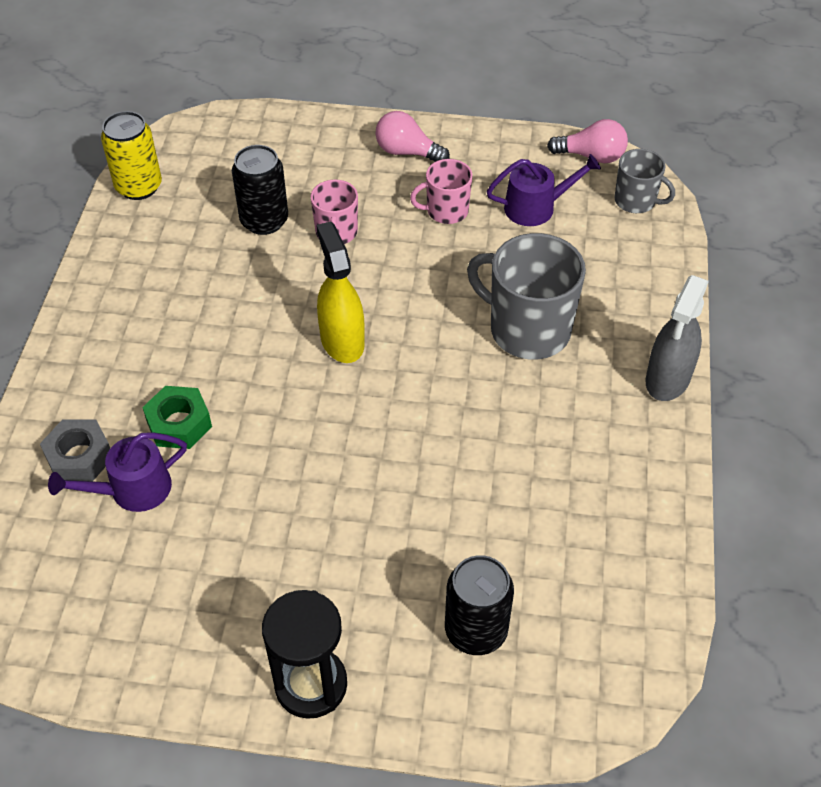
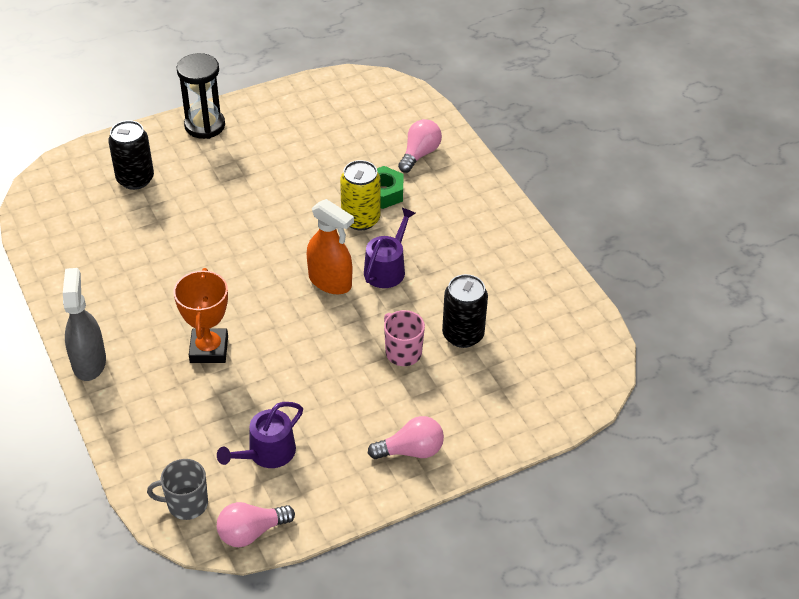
camera: 145 degrees right, 5 degrees down
(79, 457) = (419, 154): grey nut -> pink light bulb
(133, 490) = (374, 154): purple watering can -> purple watering can (387, 269)
(139, 187) = (578, 314): yellow can -> yellow can (360, 219)
(342, 341) = (330, 282): yellow spray bottle -> orange spray bottle
(446, 211) = (336, 412): pink mug -> none
(528, 330) = (209, 349): grey mug -> orange trophy

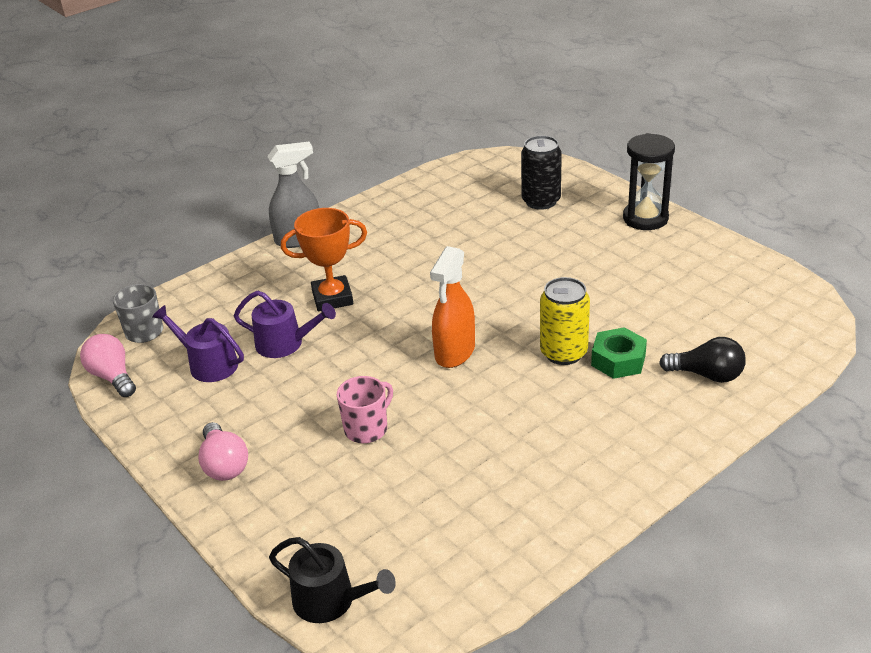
camera: 80 degrees right, 10 degrees down
(387, 269) = (493, 389): purple watering can -> purple watering can (285, 343)
(419, 154) = (707, 375): pink light bulb -> black light bulb
(463, 335) = (409, 473): black can -> none
(574, 399) = (330, 600): none -> black watering can

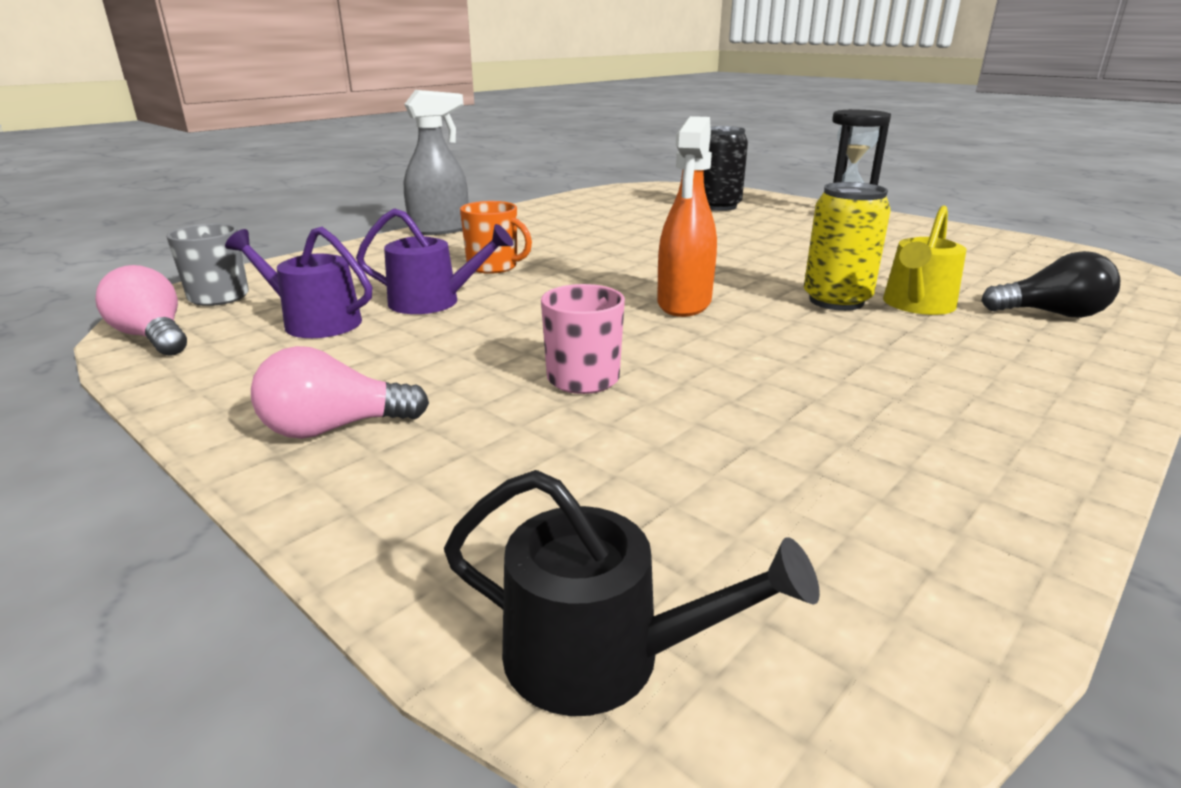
camera: 10 degrees left, 10 degrees down
(224, 464) = (335, 428): pink light bulb -> pink light bulb turned 105 degrees clockwise
(332, 298) = (494, 266): orange trophy -> orange mug
(618, 360) = (917, 305): green nut -> yellow watering can

